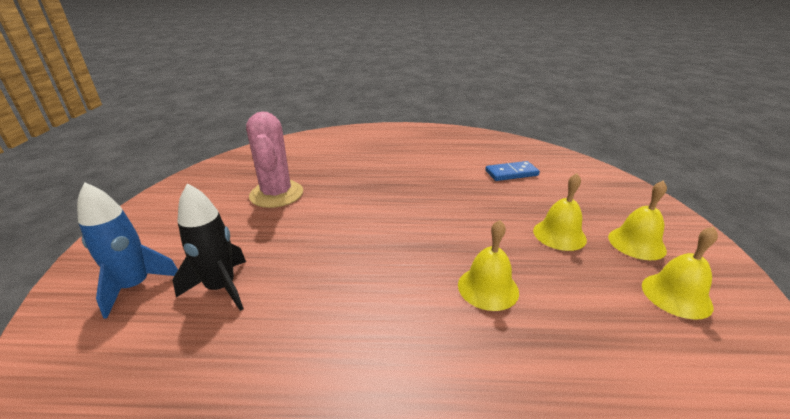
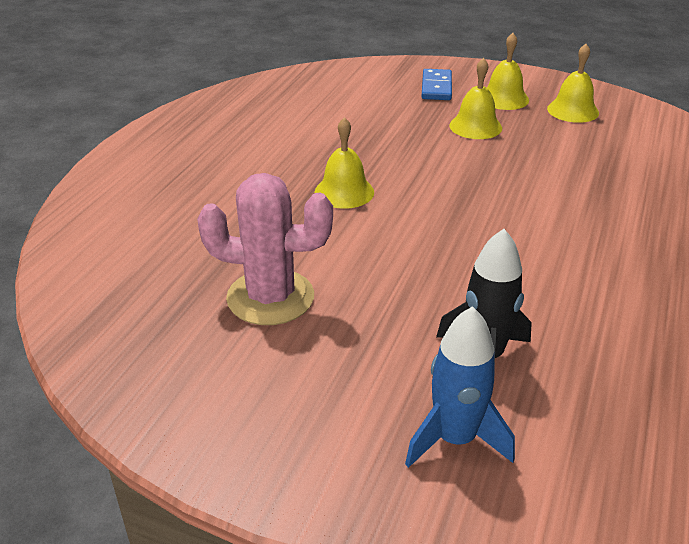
camera: 70 degrees left, 5 degrees up
(488, 288) = (540, 185): yellow bell -> yellow bell (344, 192)
(511, 173) = (341, 112): blue domino -> blue domino (436, 87)

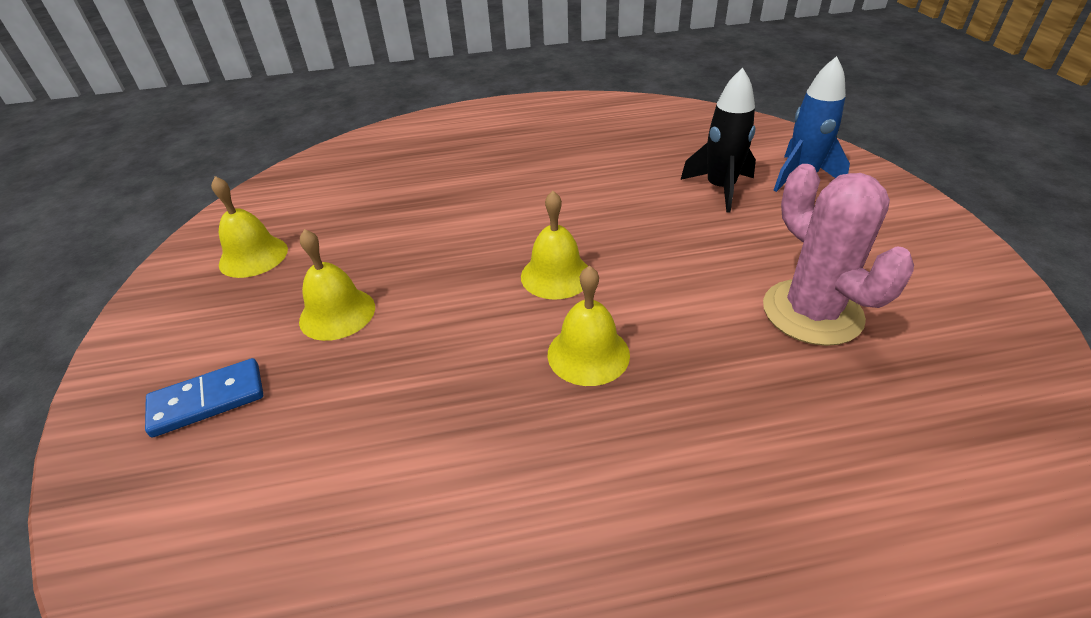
camera: 120 degrees left, 5 degrees up
(504, 98) = (232, 318): yellow bell -> yellow bell (556, 275)

